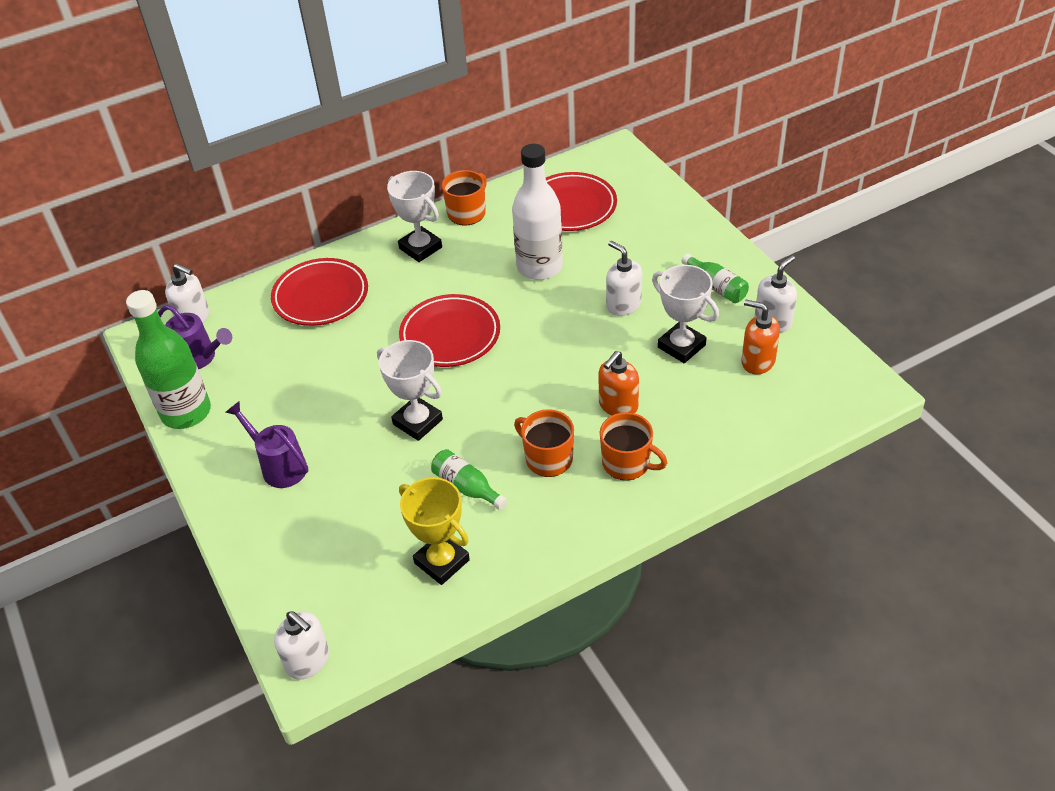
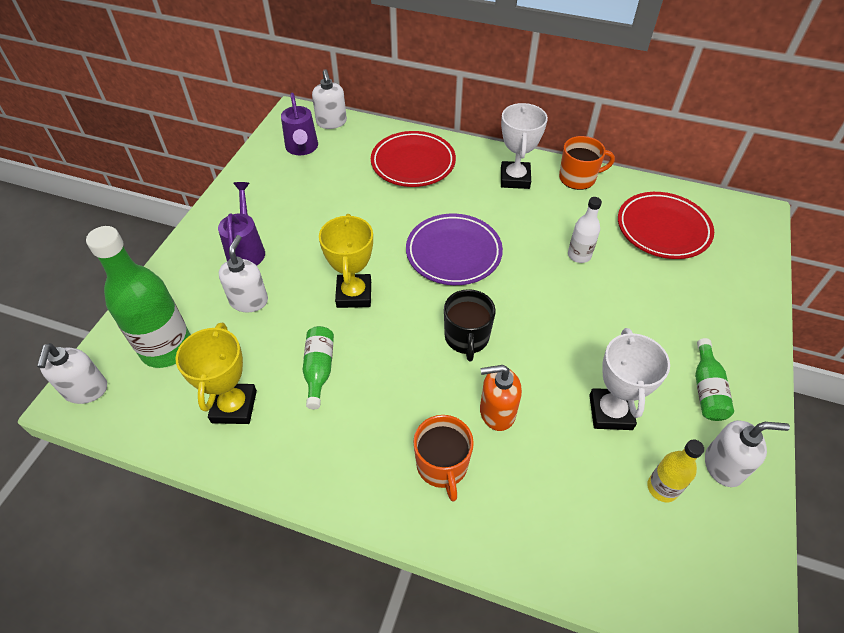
camera: 45 degrees right, 5 degrees up
(186, 412) = (252, 174): green bottle -> green bottle (167, 348)
(417, 422) = (354, 294): white trophy -> yellow trophy
(450, 335) = (453, 253): red plate -> purple plate
(538, 380) = (467, 338): none -> black mug
(539, 267) = (579, 255): white bottle -> white bottle, size x0.51
(548, 458) = (394, 403): orange mug -> none
(623, 305) = (606, 336): white soap dispenser -> white soap dispenser (249, 300)
(757, 361) = (662, 488): orange soap dispenser -> yellow bottle

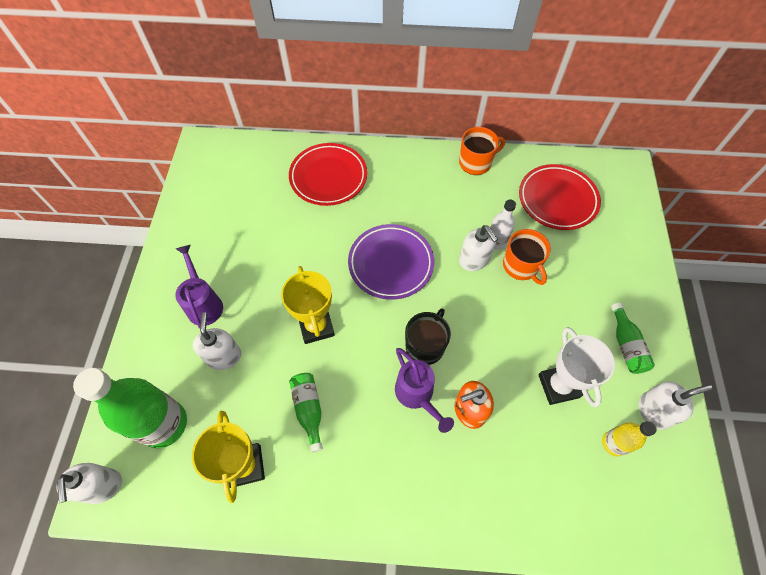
camera: 15 degrees left, 10 degrees up
(302, 148) = (221, 182): purple watering can -> purple watering can (417, 395)
(331, 122) = (240, 148): white soap dispenser -> white soap dispenser (474, 260)
(442, 465) = (439, 472): orange mug -> orange mug (521, 266)
(467, 338) = (425, 345): black mug -> black mug turned 135 degrees counterclockwise
(515, 178) = (422, 175): white trophy -> none

